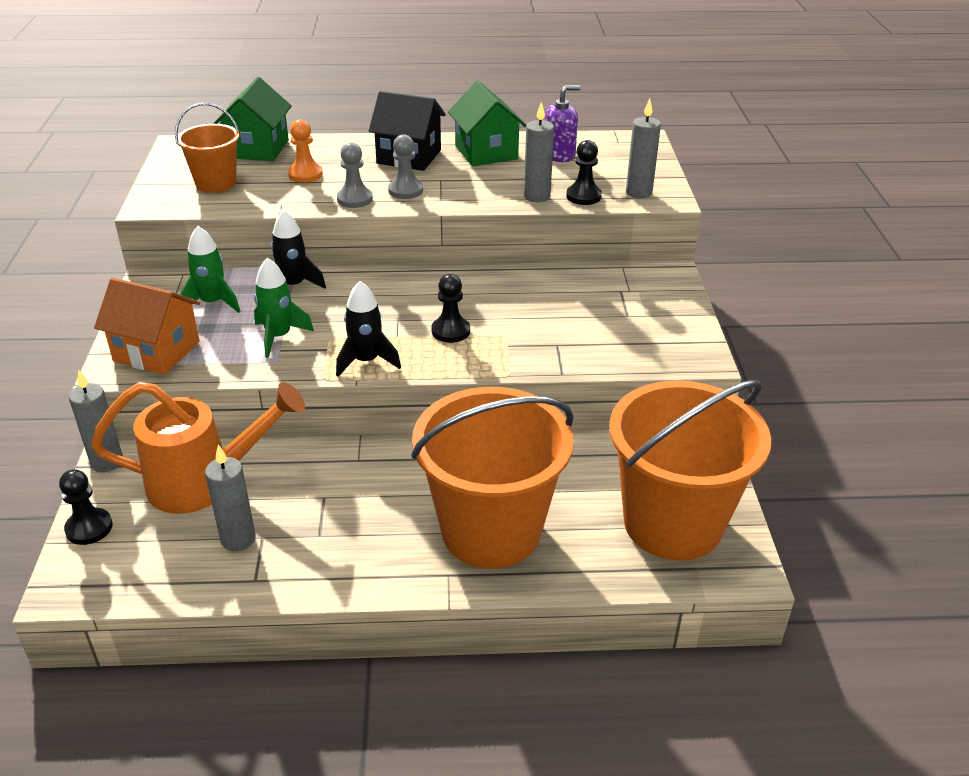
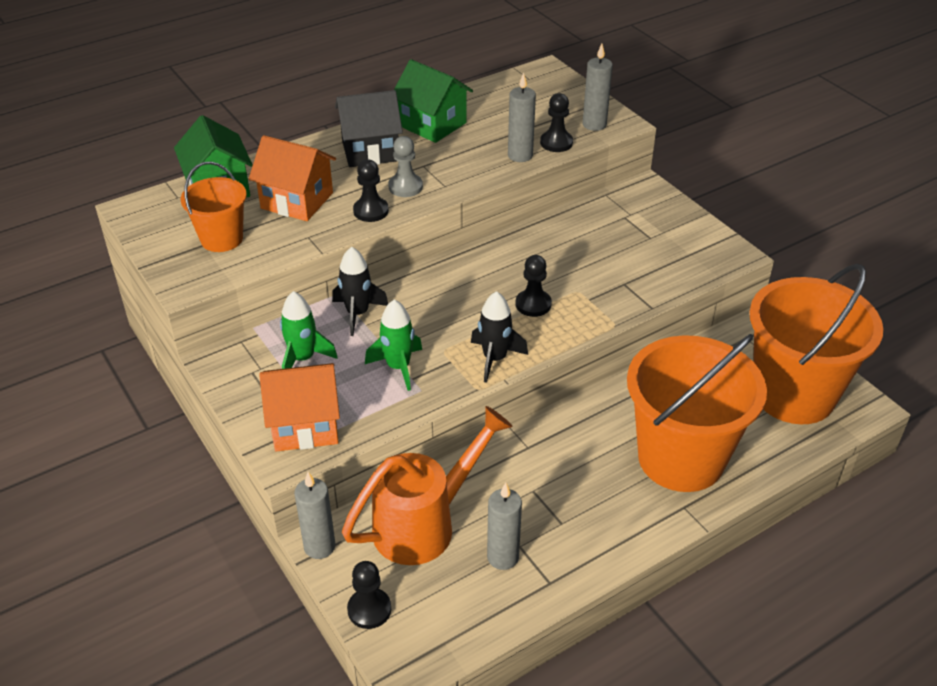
camera: 30 degrees left, 5 degrees up
(305, 174) = (297, 201): orange pawn -> orange house
(354, 199) = (371, 211): grey pawn -> black pawn
(559, 155) = (495, 107): purple soap dispenser -> none

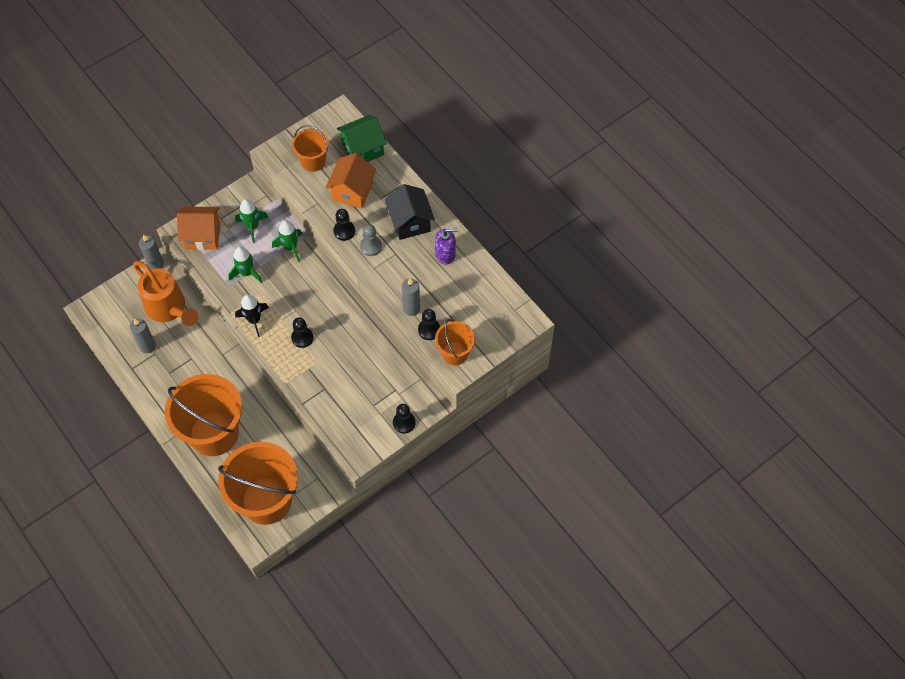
camera: 85 degrees right, 20 degrees up
(305, 425) = (202, 236): orange house -> orange house turned 75 degrees counterclockwise
(357, 313) = (291, 247): black rocket -> green rocket
(369, 609) = (118, 291): black pawn -> black pawn (404, 423)
(432, 124) = (445, 254): green house -> purple soap dispenser
(594, 124) = (455, 353): grey candle -> orange bucket

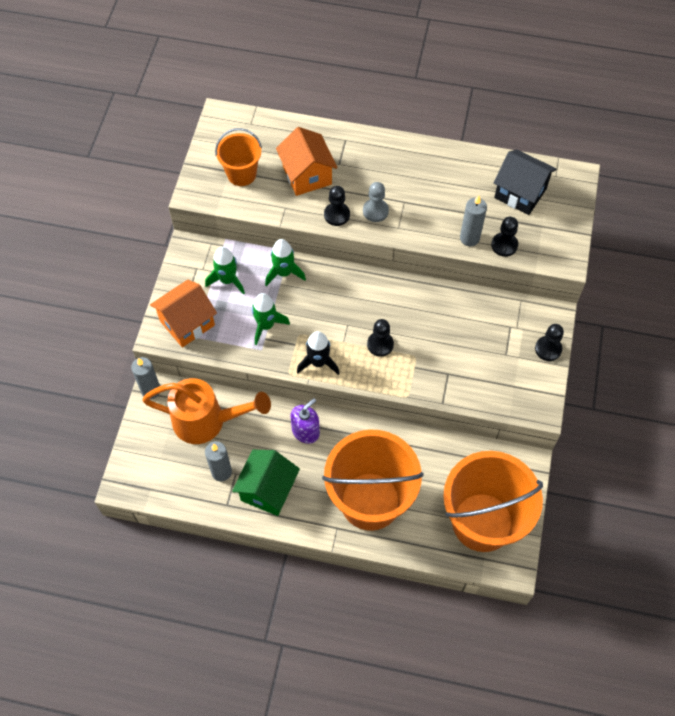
camera: 40 degrees left, 0 degrees up
(363, 149) = (277, 133): green house -> green house (268, 490)
(410, 222) = (388, 166): black house -> black house (520, 193)
(445, 254) = (448, 171): purple soap dispenser -> purple soap dispenser (305, 431)
(455, 353) = (547, 248): orange bucket -> none

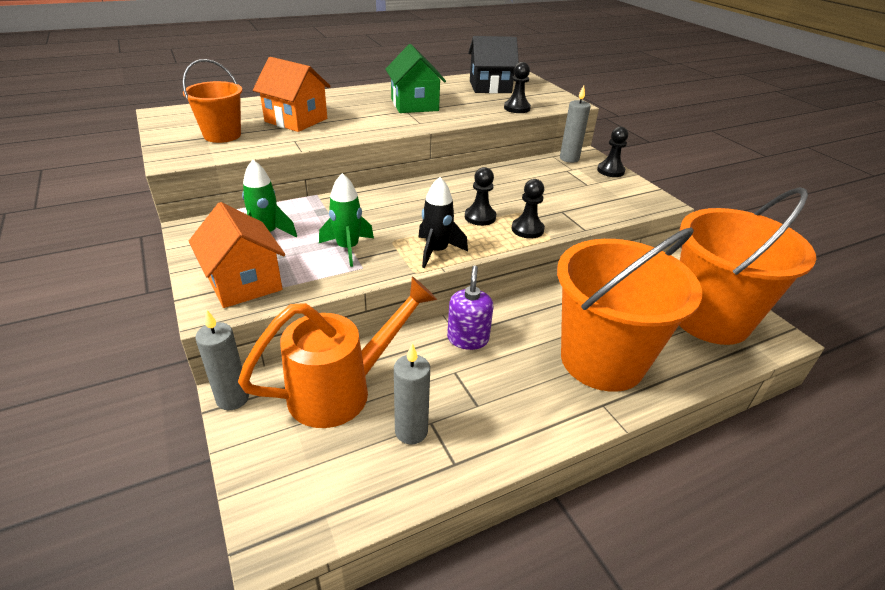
camera: 40 degrees left, 25 degrees down
(187, 323) = (244, 283): orange house -> orange house turned 45 degrees counterclockwise
(268, 490) = (487, 415): green house -> green house (414, 105)
(284, 273) = (327, 208): green rocket -> none
(337, 215) = (353, 131): black pawn -> black pawn (527, 229)
(375, 211) = (387, 120): grey pawn -> none
(469, 238) = (486, 112): grey candle -> grey candle (569, 159)

